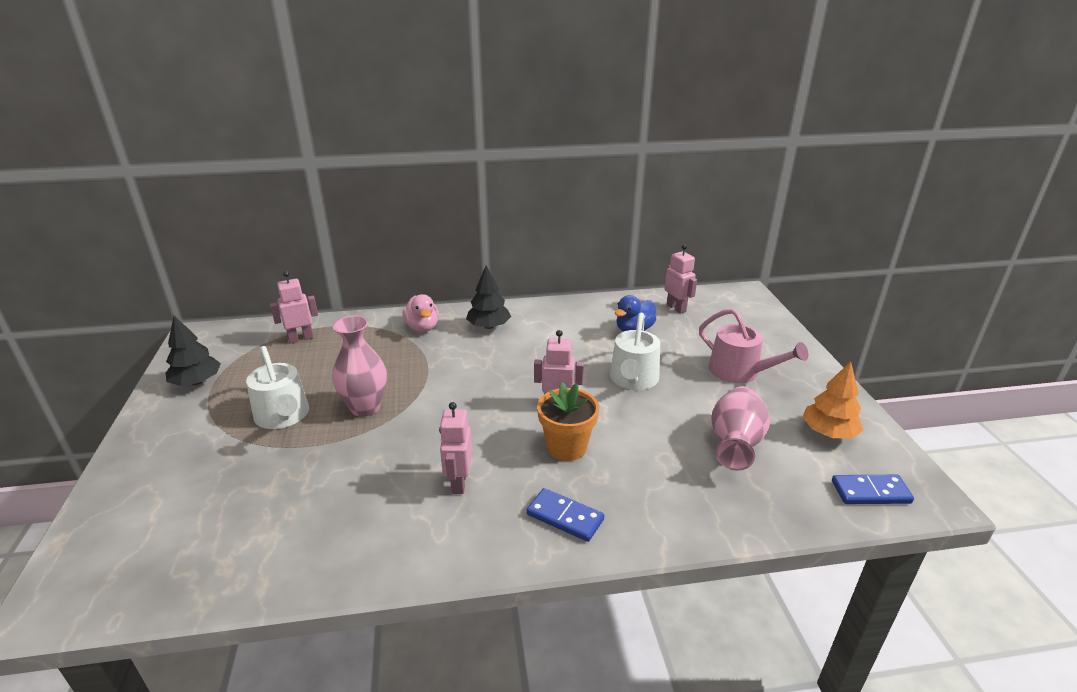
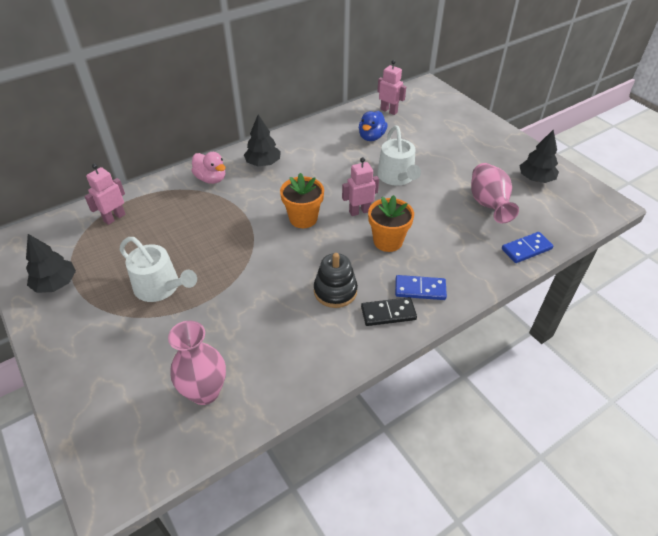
camera: 25 degrees left, 15 degrees up
(365, 407) = (221, 259): pink vase -> pink vase (205, 392)
(459, 483) = (335, 291): pink robot -> black stacking toy
(486, 393) = (303, 218): none -> orange flower pot
(502, 531) = (388, 313): none -> black domino
(739, 371) = (460, 150): pink watering can -> none
(828, 432) = (535, 179): orange tree -> black tree
(870, 492) = (578, 211): blue domino -> blue domino (526, 249)

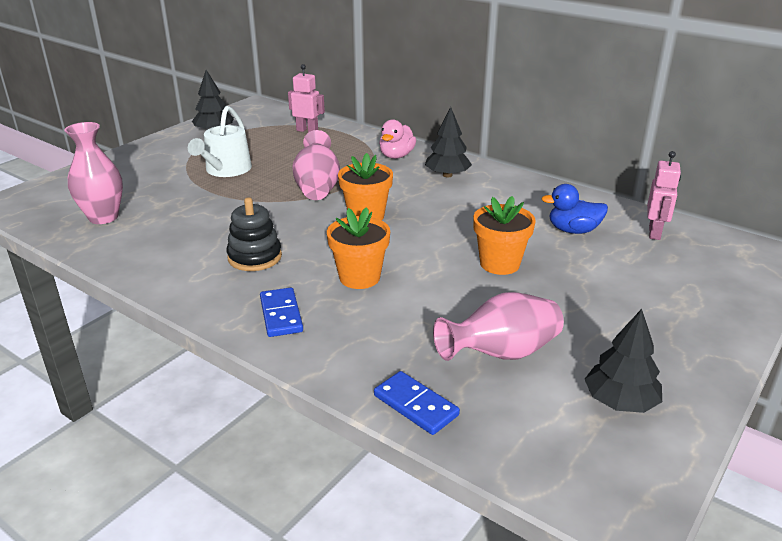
camera: 70 degrees right, 15 degrees down
(239, 234) = (317, 188): none -> pink vase
(359, 211) = (404, 248): pink robot -> none
(388, 313) = (230, 297): black domino -> none
(397, 177) = (499, 264): white watering can -> orange flower pot

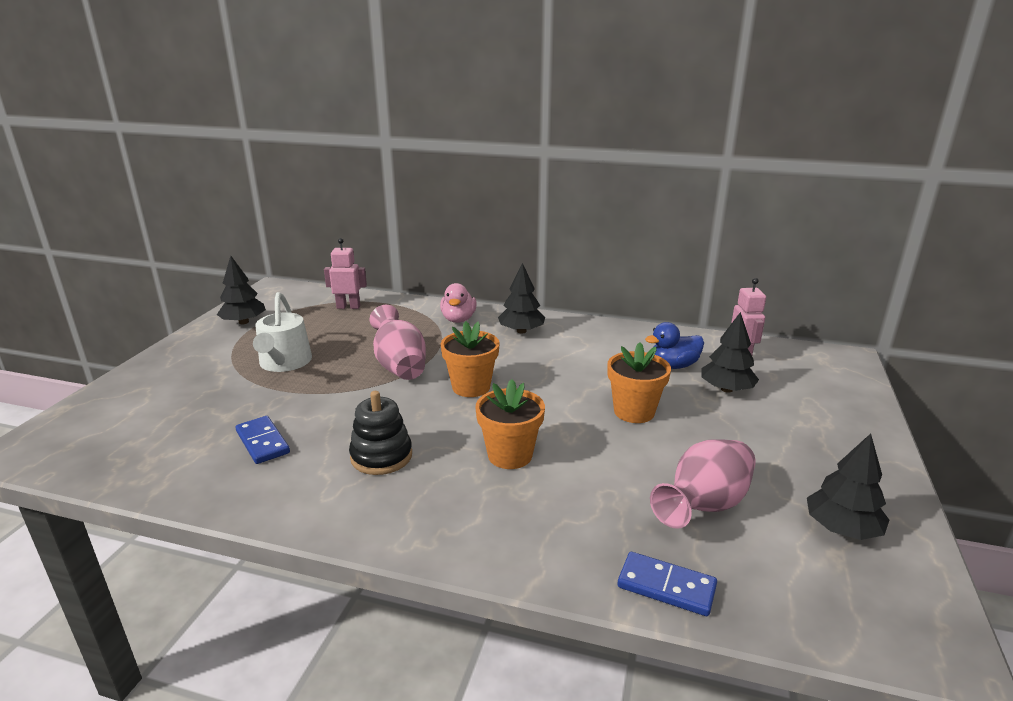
camera: 20 degrees left, 5 degrees down
(103, 217) = (165, 445): pink vase -> none
(281, 315) = (455, 517): blue domino -> blue domino (262, 442)
(610, 261) = (726, 389): none -> black tree

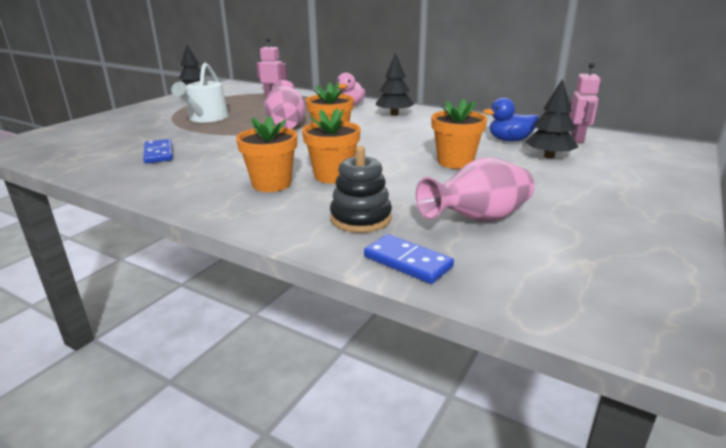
camera: 15 degrees right, 0 degrees up
(381, 456) = (235, 168): black stacking toy -> black stacking toy (361, 218)
(445, 480) = (271, 184): none -> orange flower pot
(841, 528) = (604, 247): black tree -> none

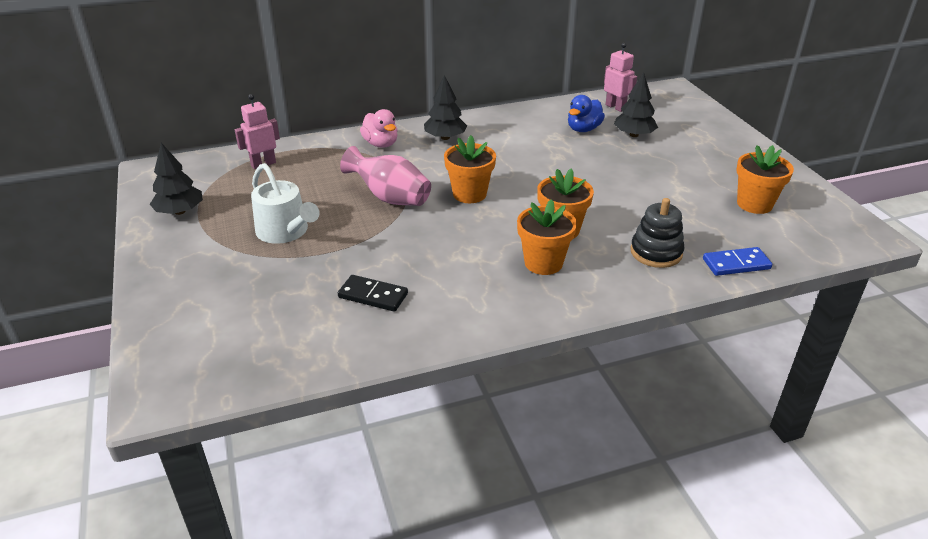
camera: 50 degrees left, 10 degrees up
(158, 154) = (373, 296): blue domino -> black domino
(455, 162) = (599, 171): orange flower pot -> orange flower pot (754, 204)
(478, 219) = (704, 213): pink vase -> none

